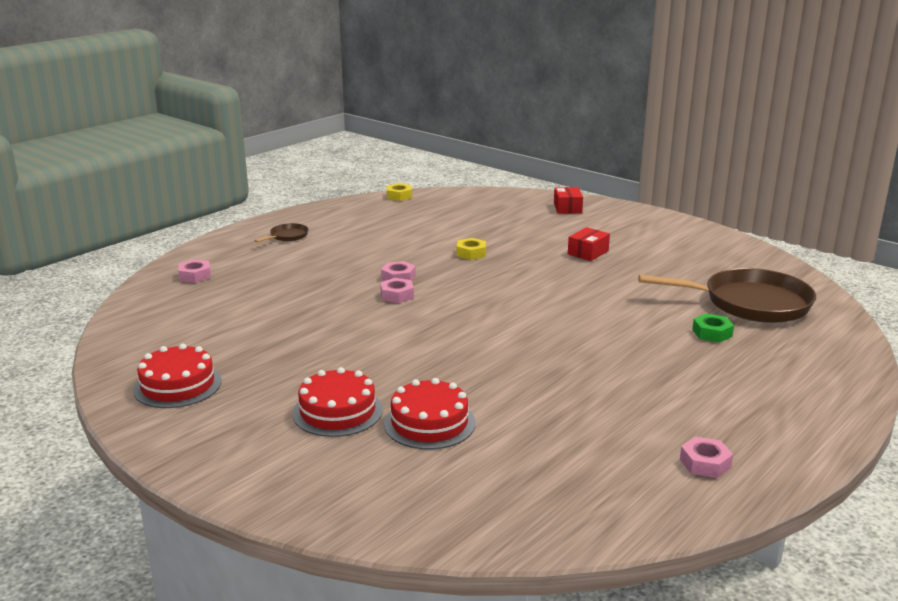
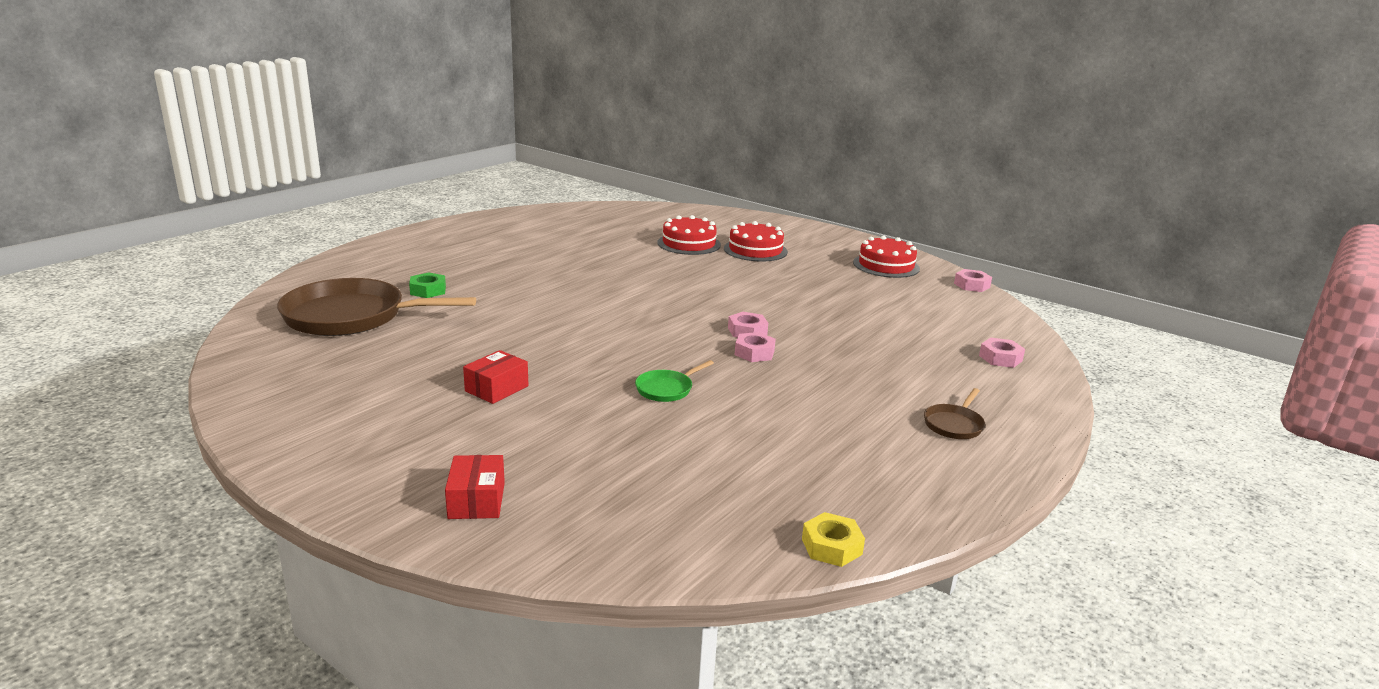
camera: 175 degrees right, 0 degrees up
(471, 253) = (666, 389): yellow nut -> green pan
(705, 463) = (513, 224): pink nut -> pink nut (971, 285)

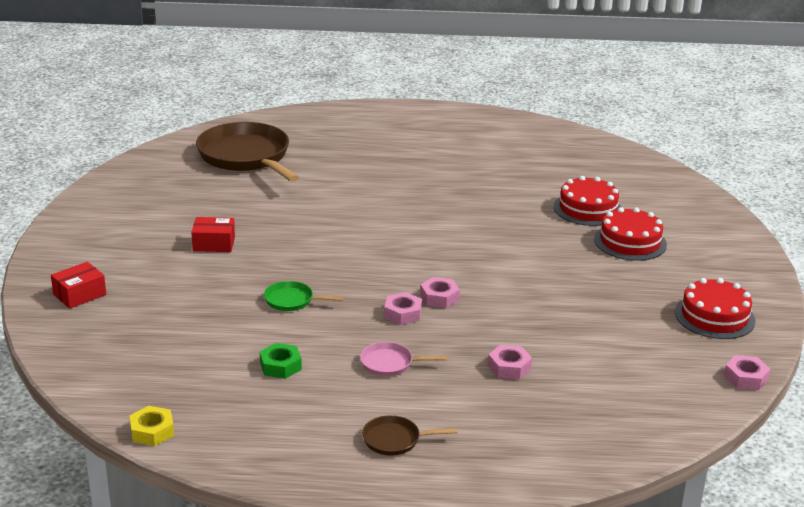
camera: 55 degrees right, 5 degrees up
(428, 290) = (321, 159): green nut -> green nut (280, 366)
(829, 385) = (390, 363): none -> pink pan
(1000, 358) = (572, 435): pink nut -> pink nut (509, 367)

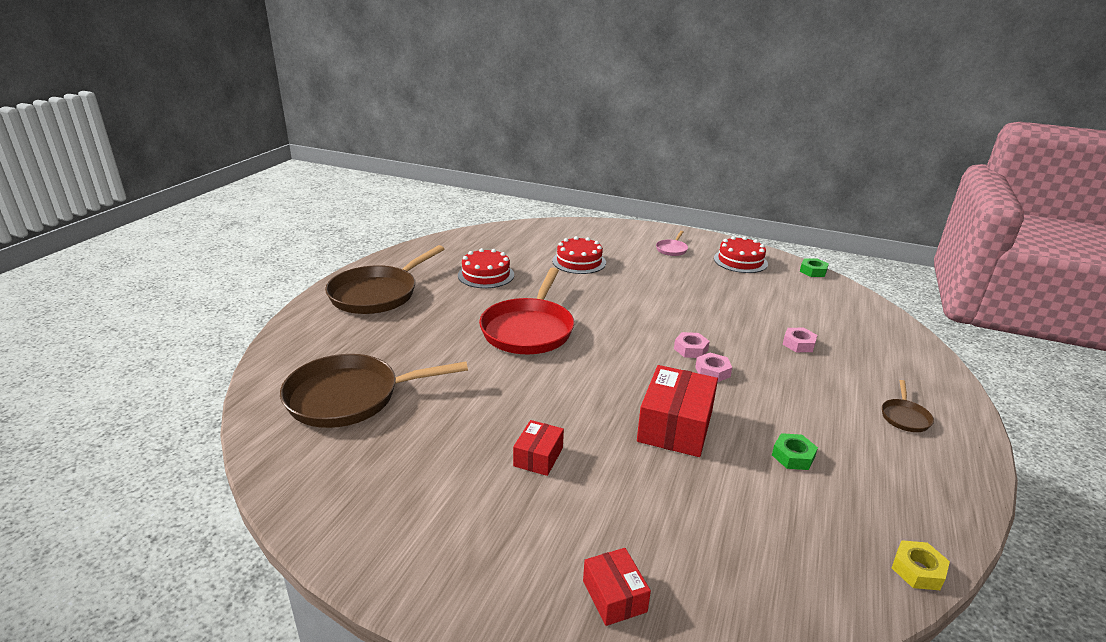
camera: 70 degrees left, 0 degrees up
(292, 300) = (675, 426): green pan -> red box
(390, 363) = (791, 395): pink pan -> pink pan (672, 249)
(407, 206) = (528, 329): none -> red pan
(412, 127) = (377, 294): none -> brown pan
(630, 242) = (634, 260): red cake -> red cake (486, 275)
(746, 378) = (813, 271): pink nut -> green nut

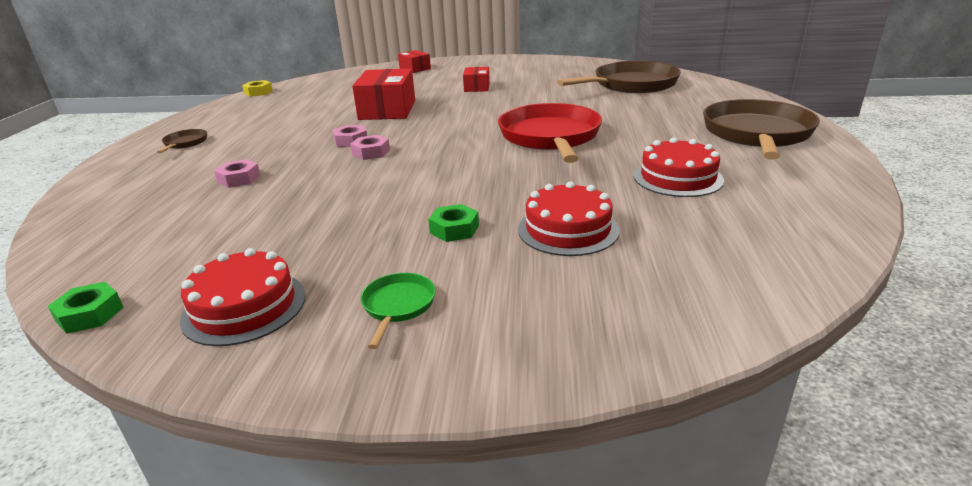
camera: 165 degrees right, 0 degrees up
(672, 249) = (398, 306): pink pan -> green pan
(793, 456) = (302, 112): green nut -> green nut (454, 229)

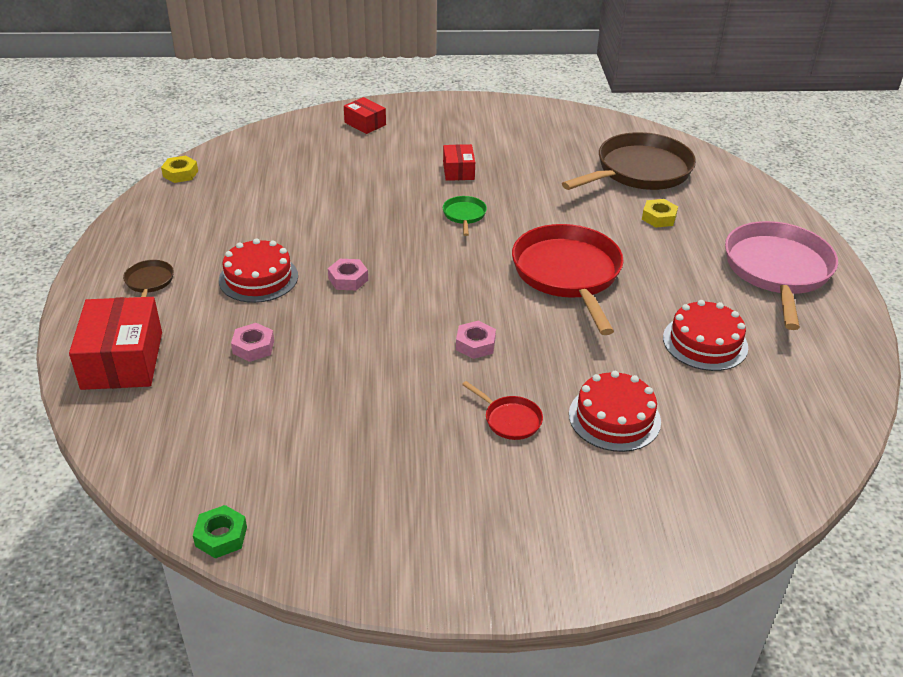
camera: 10 degrees left, 10 degrees up
(244, 307) = (358, 522): red cake -> red cake (258, 278)
(371, 152) = (380, 301): pink nut -> pink nut (475, 344)
(387, 110) = (366, 217): red box -> red box (122, 360)
(398, 306) = (492, 515): green pan -> green pan (464, 215)
(454, 229) = (510, 420): green nut -> red pan
(643, 107) = (659, 218): none -> yellow nut
(757, 134) = (777, 271): brown pan -> pink pan

